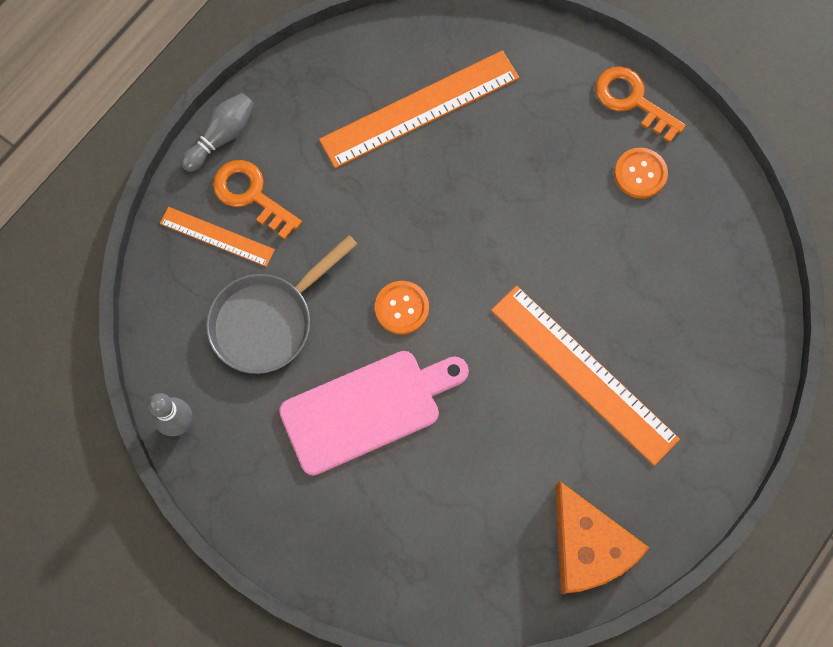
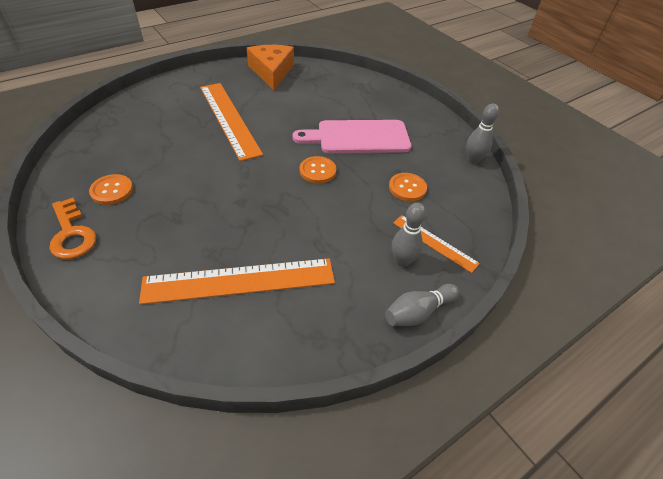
camera: 165 degrees left, 25 degrees down
(251, 195) = (402, 261): orange key -> grey bowling pin
(268, 321) = (407, 188): grey pan -> orange button

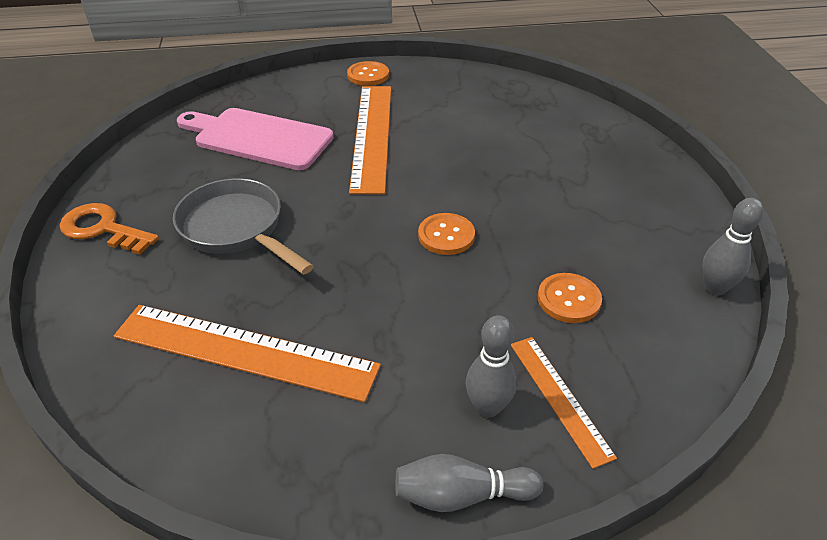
camera: 30 degrees right, 5 degrees down
(72, 234) = (103, 229): orange key -> orange key turned 120 degrees clockwise
(112, 190) = (177, 190): orange button -> orange button (368, 75)
(177, 205) = (236, 229): none -> grey pan
(271, 72) = (470, 85): orange cheese -> none
(358, 137) = (539, 203): pink cutting board -> pink cutting board (258, 138)

